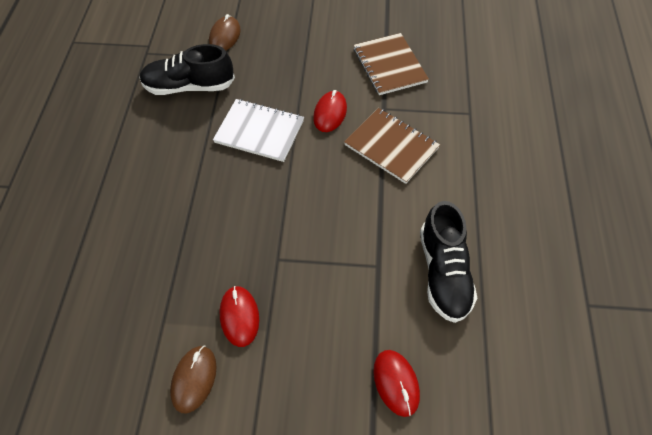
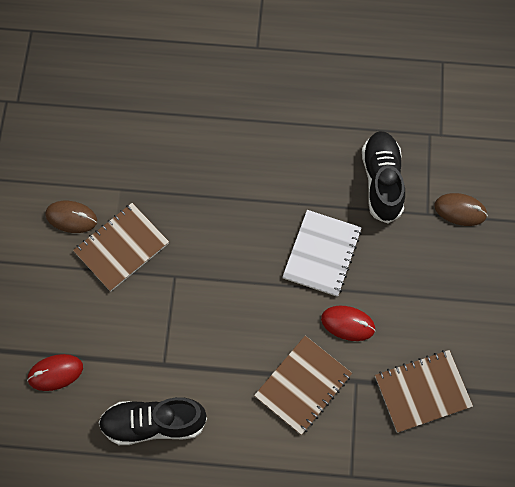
camera: 90 degrees right, 10 degrees up
(239, 317) = (121, 248): red mouse -> brown notebook

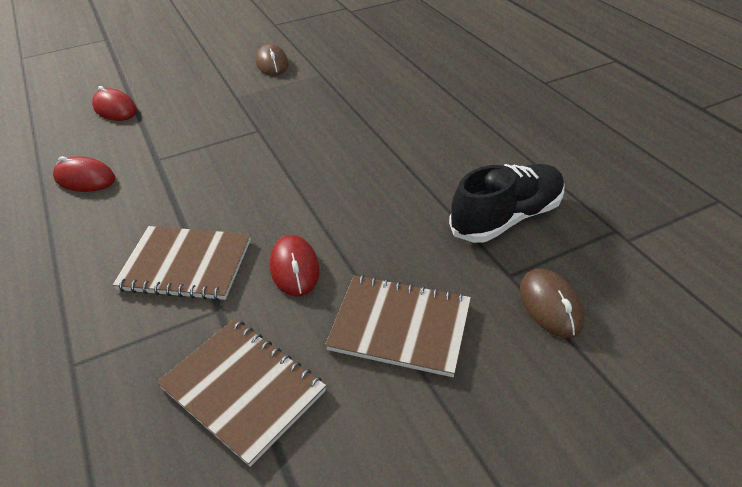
camera: 60 degrees right, 25 degrees down
(121, 248) = (264, 94): brown notebook -> brown notebook (400, 326)
(153, 424) = (85, 179): black shoe -> red mouse
(322, 254) = (368, 210): white notebook -> none

